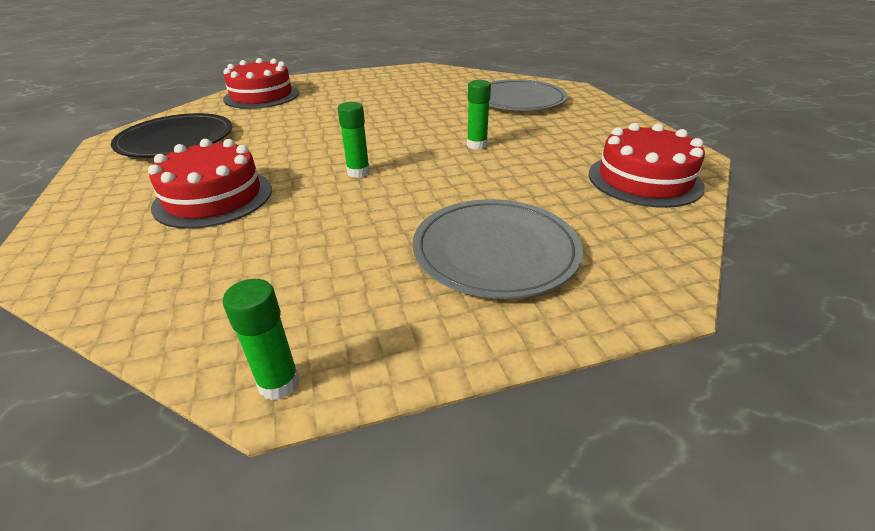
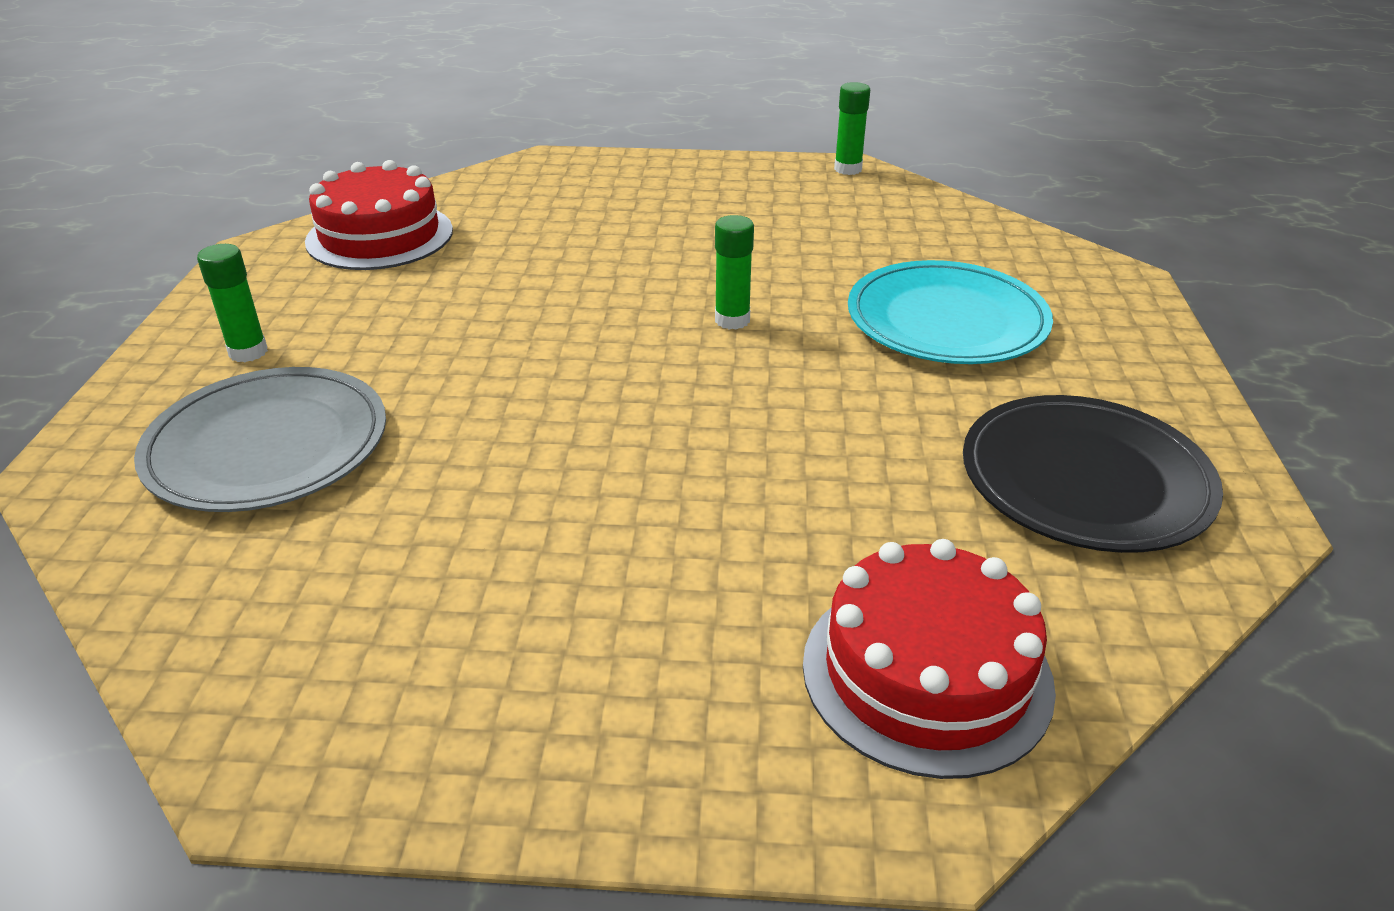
camera: 160 degrees left, 0 degrees up
(213, 197) = (946, 320): red cake -> turquoise plate
(477, 145) = (512, 333): green glue stick -> green glue stick (248, 352)
(495, 251) = (637, 205): grey plate -> none

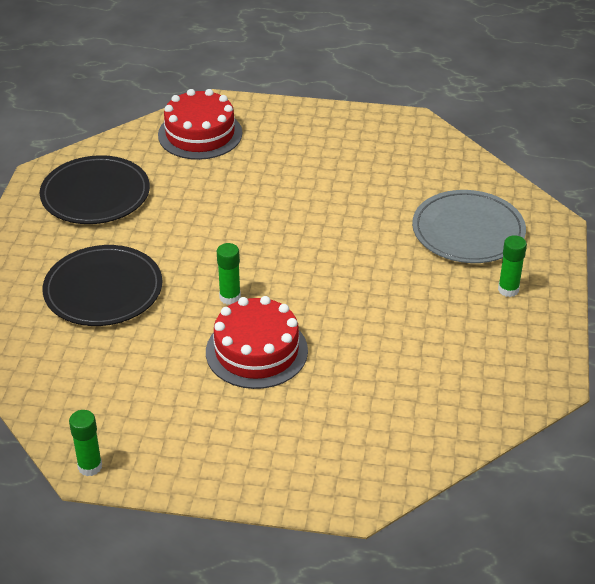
camera: 175 degrees left, 5 degrees up
(380, 236) = (469, 395): red cake -> red cake (256, 351)
(946, 320) = (103, 290): turquoise plate -> black plate

